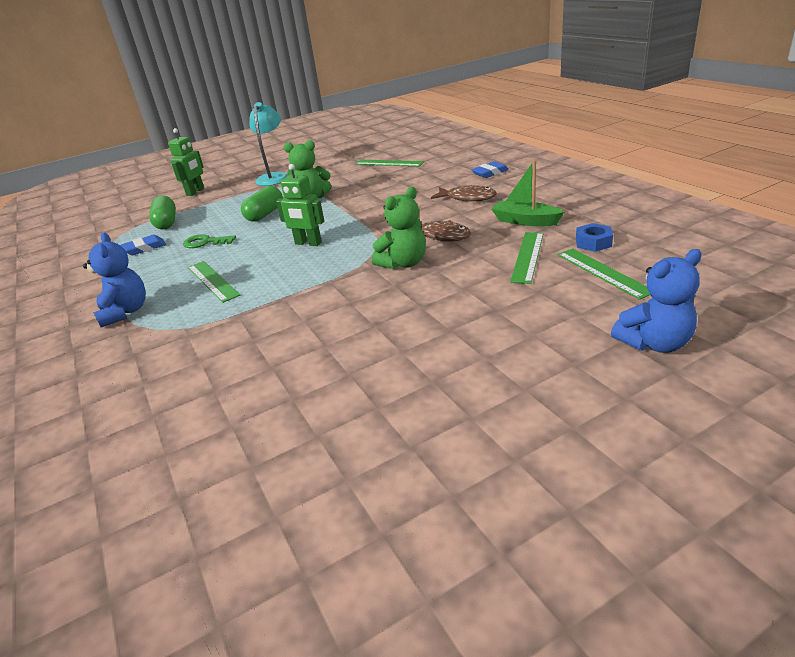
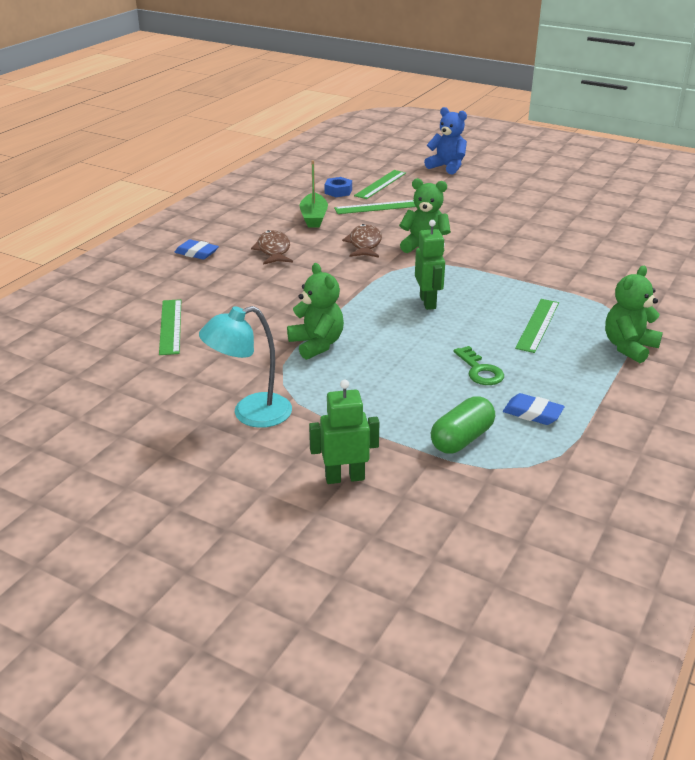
camera: 125 degrees left, 0 degrees up
(125, 312) = (629, 347): blue teddy bear -> green teddy bear
(265, 214) = (382, 361): green capsule -> none

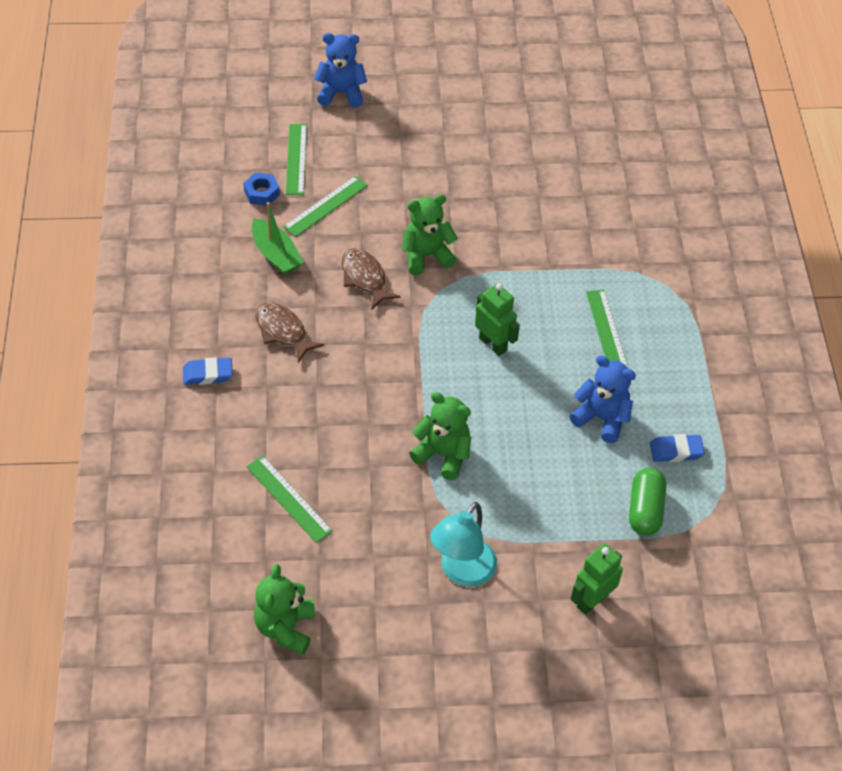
camera: 35 degrees left, 20 degrees up
(480, 370) = (602, 418): green key -> blue teddy bear
(629, 347) = (696, 326): green teddy bear -> green teddy bear (285, 627)

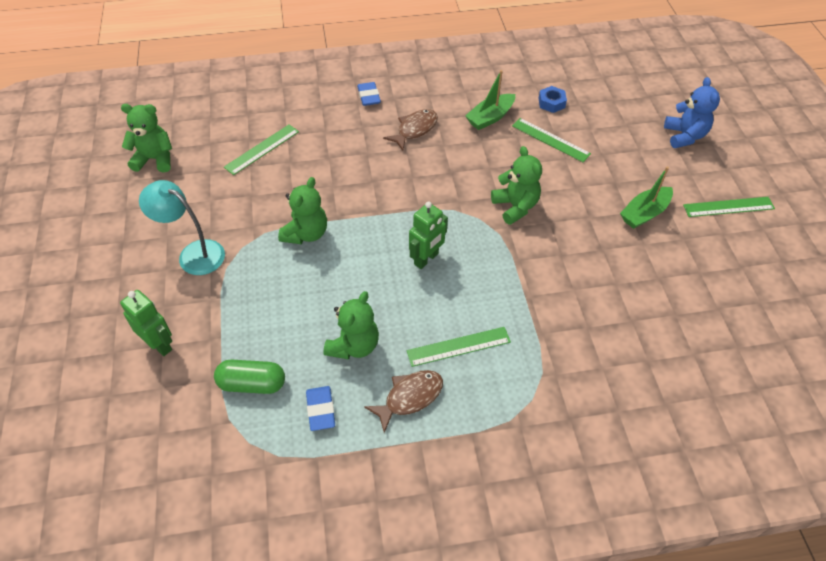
camera: 85 degrees right, 0 degrees up
(296, 159) = (595, 118): green ruler -> green ruler (728, 207)
(365, 278) = (480, 170): brown fish -> brown fish (409, 397)
(450, 153) = (644, 213): none -> green boat
(602, 418) = (354, 345): blue teddy bear -> green teddy bear

